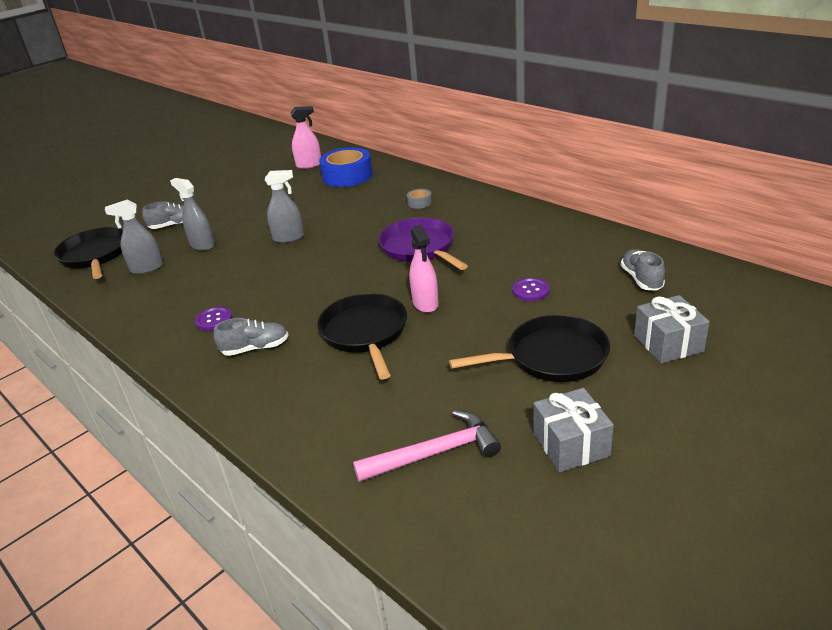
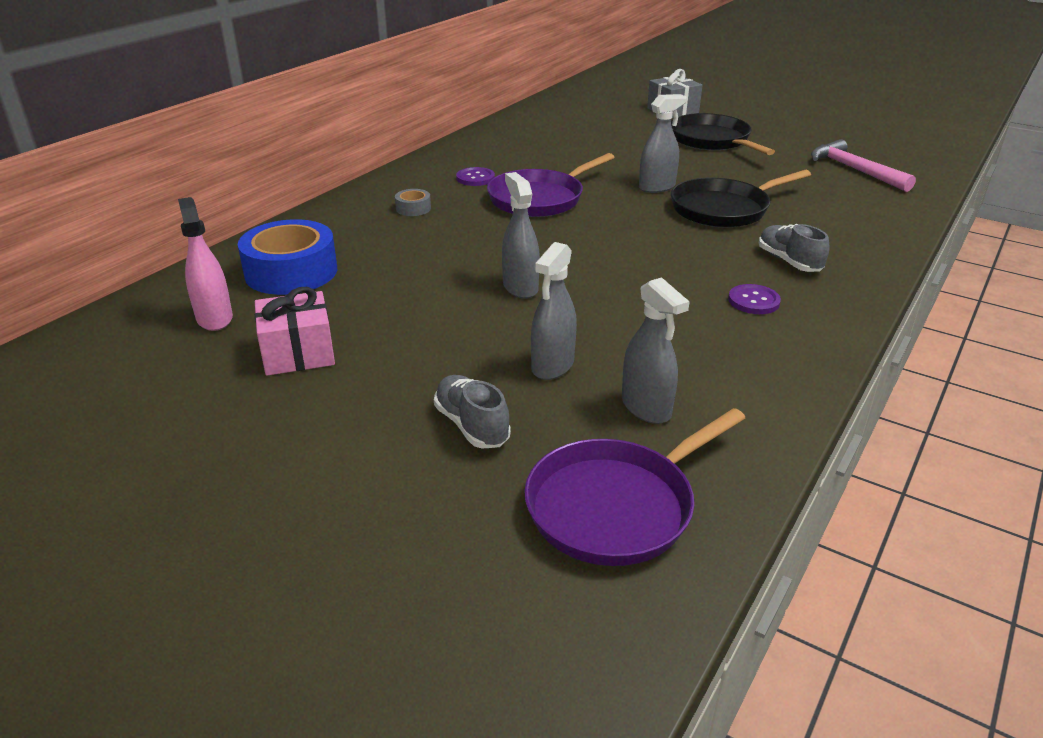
camera: 105 degrees left, 0 degrees up
(95, 255) = (616, 506): black pan -> purple pan
(264, 185) = (298, 353): none -> pink gift
(425, 303) = (657, 187): pink spray bottle -> grey spray bottle
(530, 291) = (616, 148): purple button -> purple button (475, 178)
(571, 444) = (805, 135): grey gift -> none
(641, 279) = (583, 115): grey shoe -> none

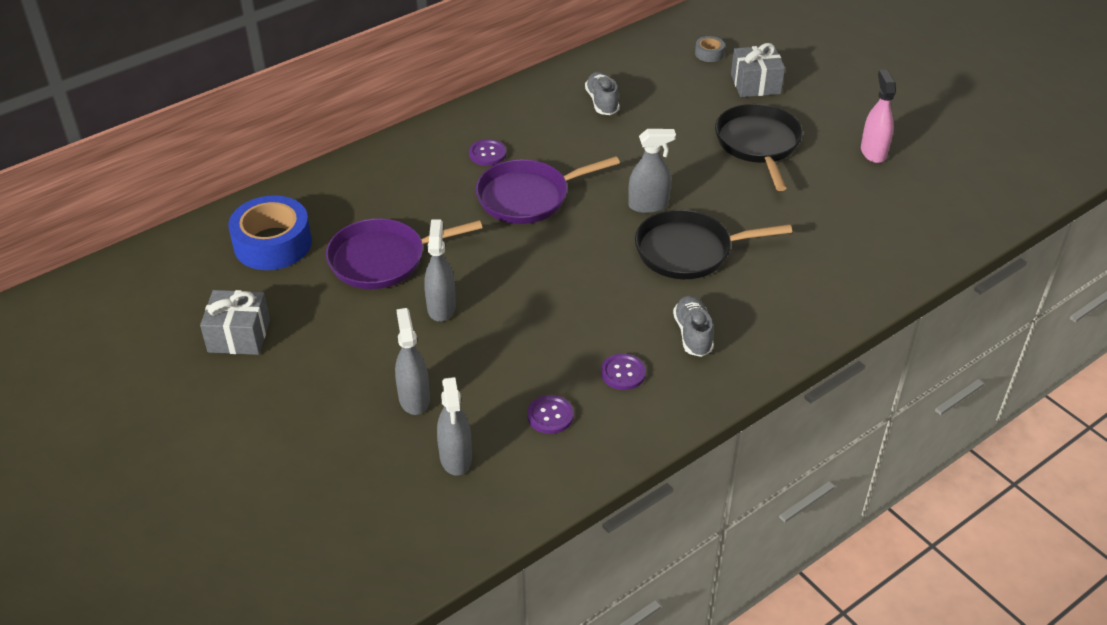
camera: 20 degrees right, 10 degrees up
(214, 318) = (195, 283): pink spray bottle -> pink spray bottle (873, 152)
(298, 353) = (239, 335): pink gift -> grey gift
(413, 208) = (409, 185): grey tape -> grey tape (709, 53)
(472, 425) = (323, 438): grey shoe -> grey shoe (602, 102)
(552, 366) = (414, 398): grey spray bottle -> grey spray bottle turned 120 degrees clockwise
(616, 506) = (377, 534): purple pan -> purple pan (382, 259)
(715, 349) = (550, 416): none -> purple button
(854, 170) = (870, 223): pink hammer -> none

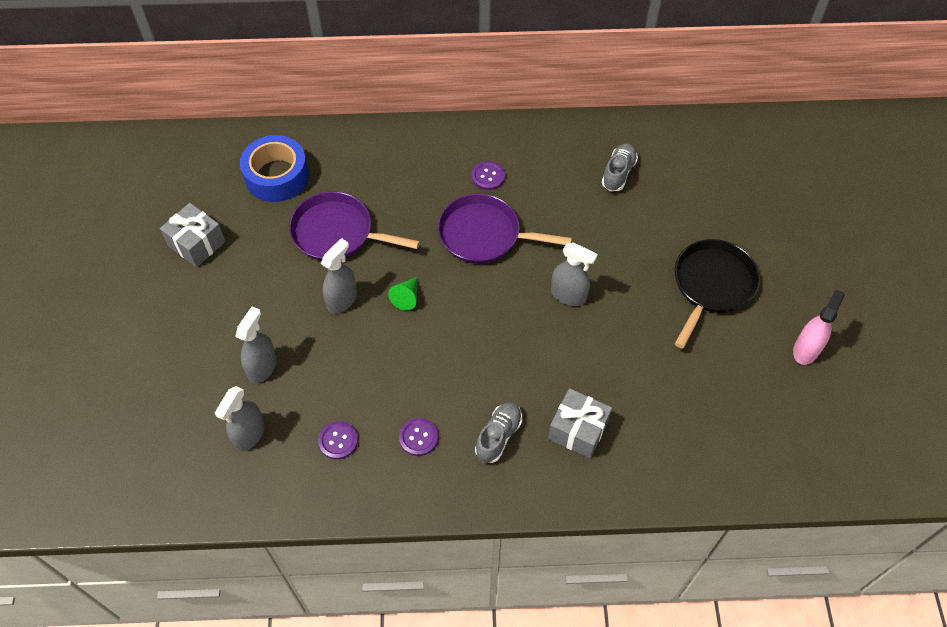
camera: 35 degrees right, 15 degrees up
(503, 276) = (406, 297): none -> green cone
(688, 251) = (562, 357): black pan -> none
(709, 53) = (752, 169): grey tape -> none
(755, 84) = (764, 222): grey gift -> grey gift (578, 430)

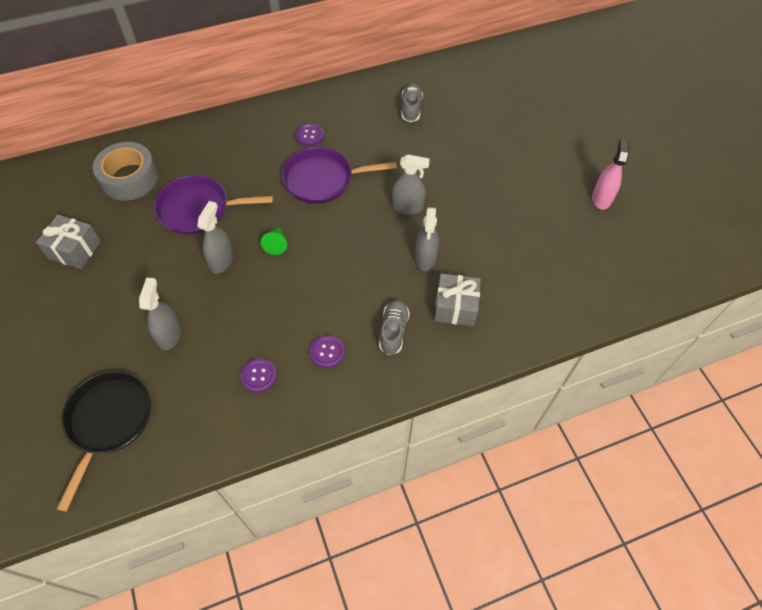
camera: 20 degrees left, 0 degrees up
(249, 434) = (177, 394): grey spray bottle -> grey spray bottle (425, 258)
(277, 176) = (129, 178): blue tape -> grey tape
(712, 285) = (513, 171): black pan -> black pan (108, 421)

